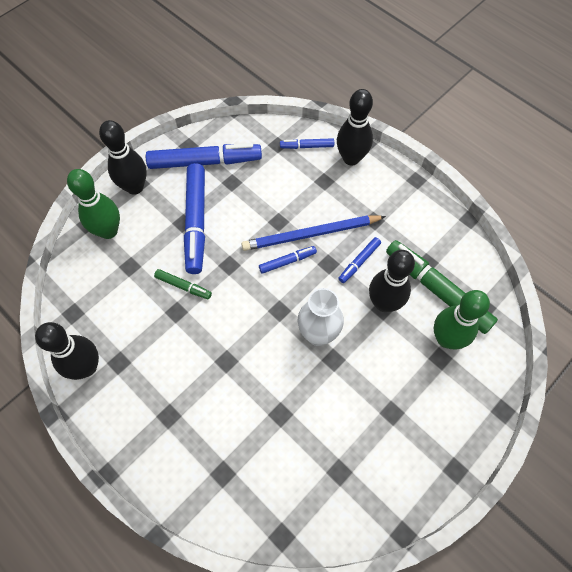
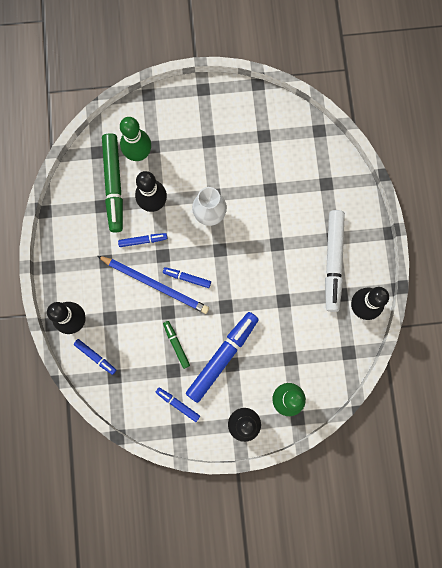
camera: 140 degrees left, 15 degrees up
(151, 390) = (333, 262): none -> white marker
(183, 286) = (266, 314): green marker -> green marker (176, 345)
(205, 162) = (178, 404): blue marker -> blue marker, size x0.49

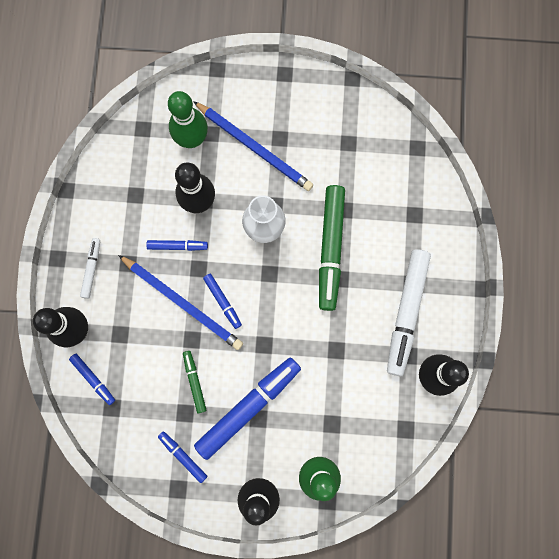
camera: 10 degrees right, 0 degrees up
(77, 270) = (91, 269): none -> white marker
(114, 185) = (155, 172): green marker -> green marker (330, 249)
(187, 278) = (223, 301): blue marker -> blue marker turned 150 degrees counterclockwise
(190, 152) = (254, 148): none -> blue pencil

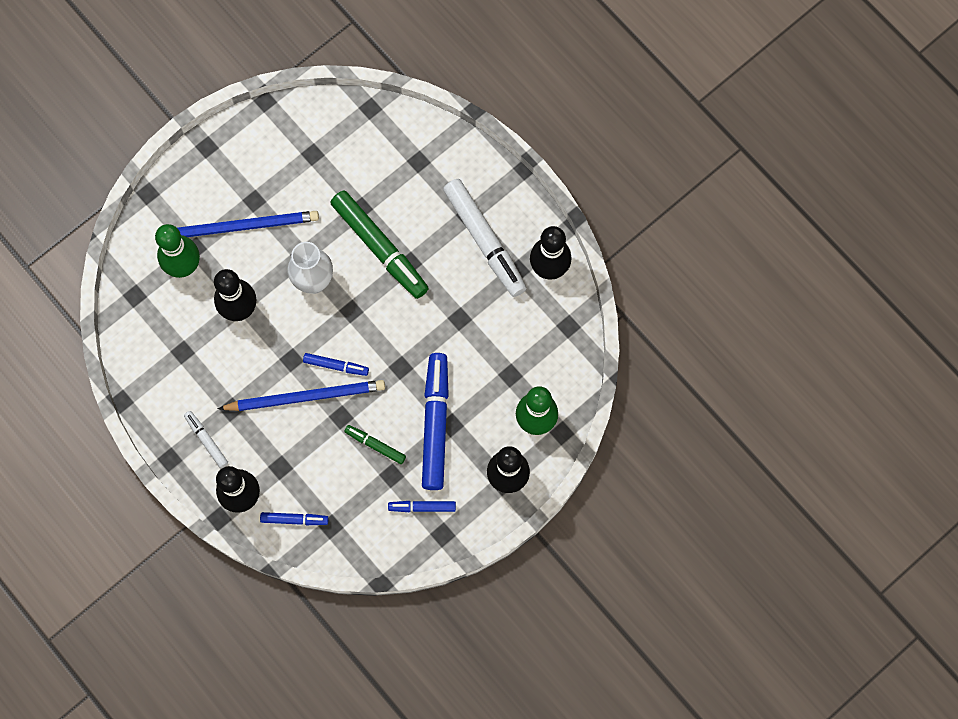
camera: 45 degrees left, 5 degrees down
(177, 246) = (257, 358): blue marker -> none

